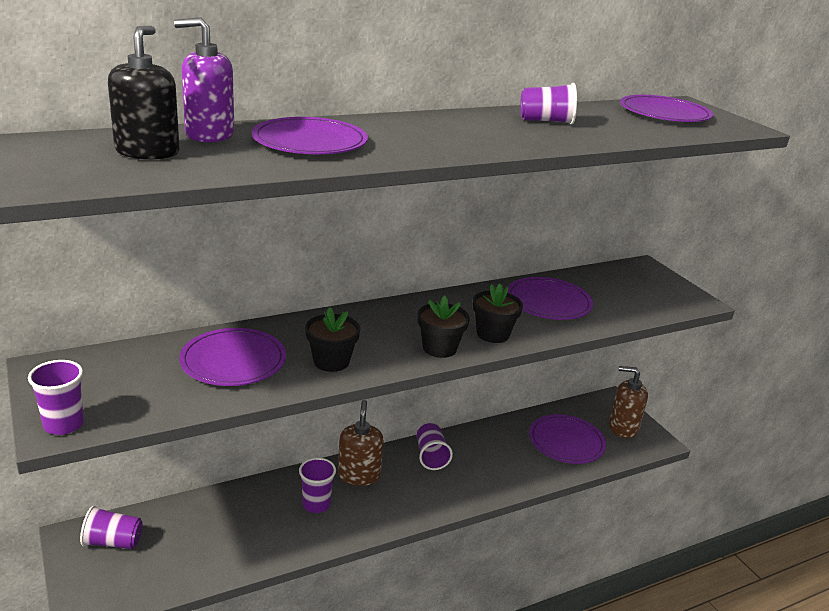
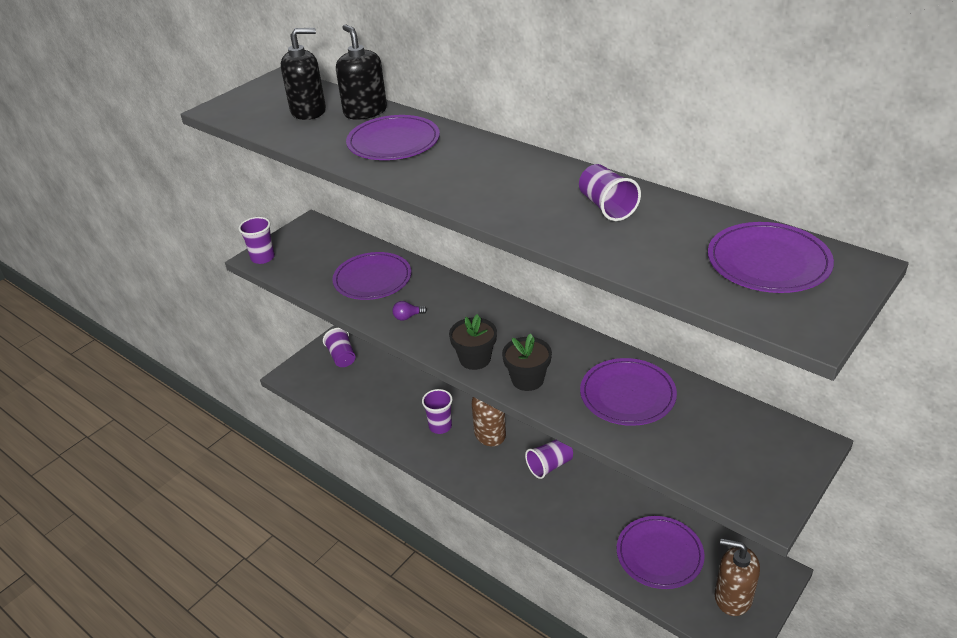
camera: 70 degrees right, 10 degrees up
(209, 134) = (365, 112): purple soap dispenser -> black soap dispenser
(331, 361) = (407, 317): black flower pot -> purple light bulb
(623, 427) = (733, 597): brown soap dispenser -> brown soap dispenser turned 60 degrees counterclockwise

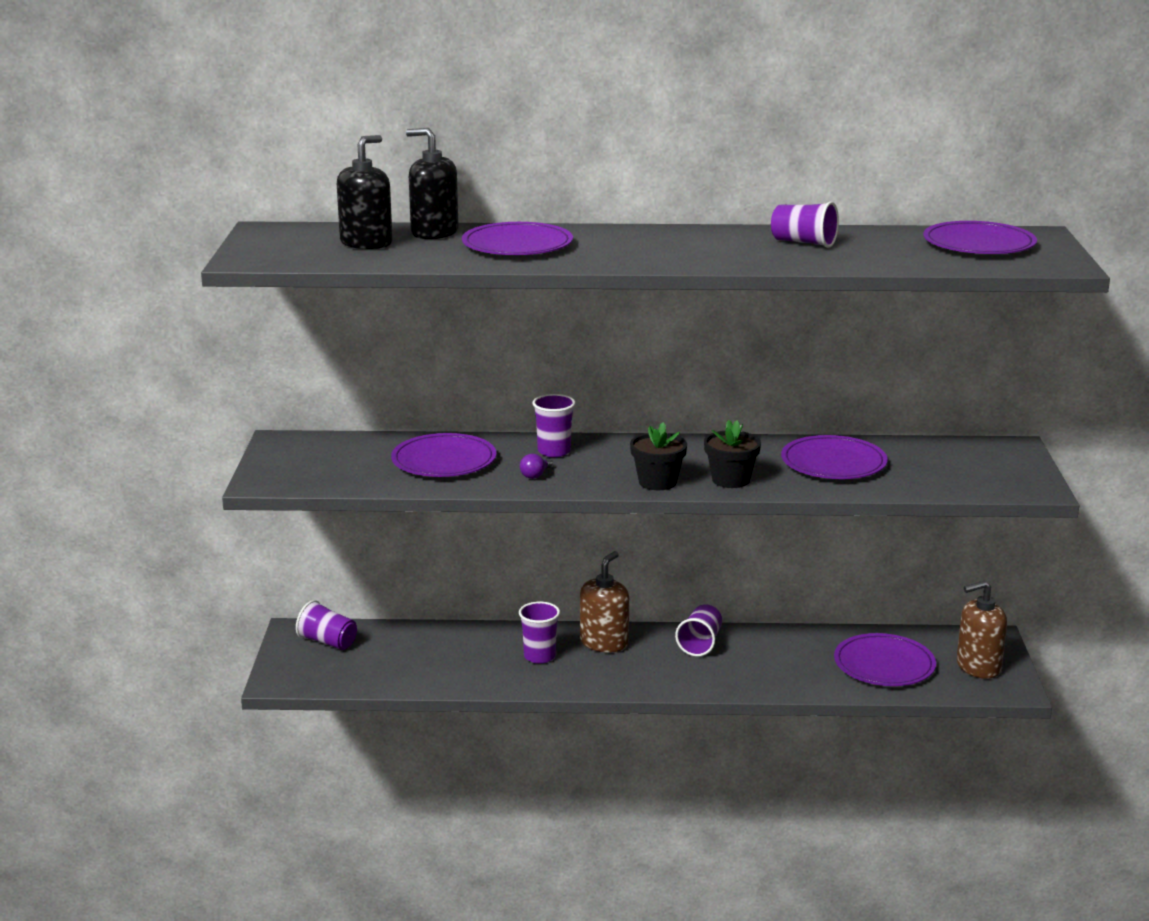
camera: 40 degrees left, 15 degrees down
(263, 258) = (270, 480): purple cup -> purple cup (554, 451)

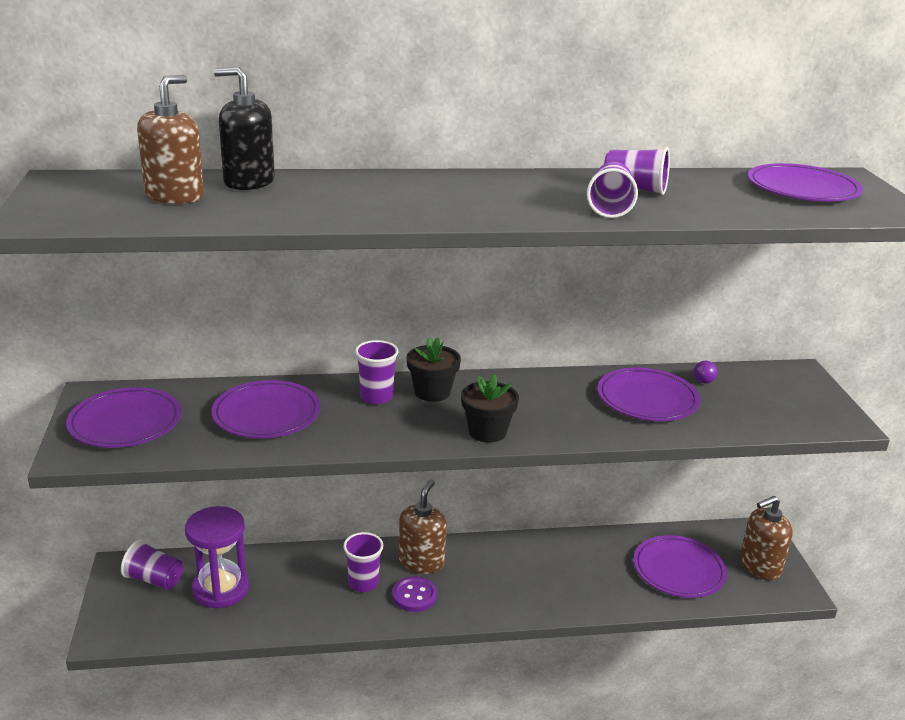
camera: 10 degrees left, 5 degrees up
(366, 243) = (175, 196): black soap dispenser -> brown soap dispenser
(393, 653) = (221, 589): none -> purple hourglass
(517, 245) = (342, 196): purple plate -> purple plate (125, 422)
(535, 475) = (363, 428): purple light bulb -> purple light bulb (704, 379)
(591, 669) = (414, 596): none -> purple button
(700, 644) = (510, 556): purple cup -> purple cup (610, 207)
(730, 480) = (557, 425): black flower pot -> black flower pot (432, 392)

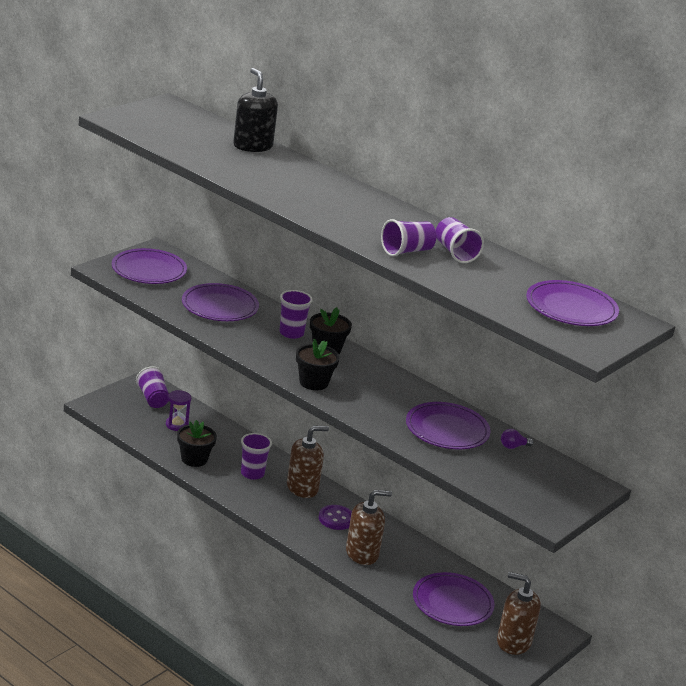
camera: 45 degrees right, 0 degrees up
(175, 196) = (200, 136): brown soap dispenser -> brown soap dispenser (362, 553)
(221, 589) = (177, 425): purple hourglass -> purple hourglass, size x0.55
(293, 612) = (194, 459): none -> black flower pot
(414, 596) = (268, 498): purple button -> purple button (336, 519)

